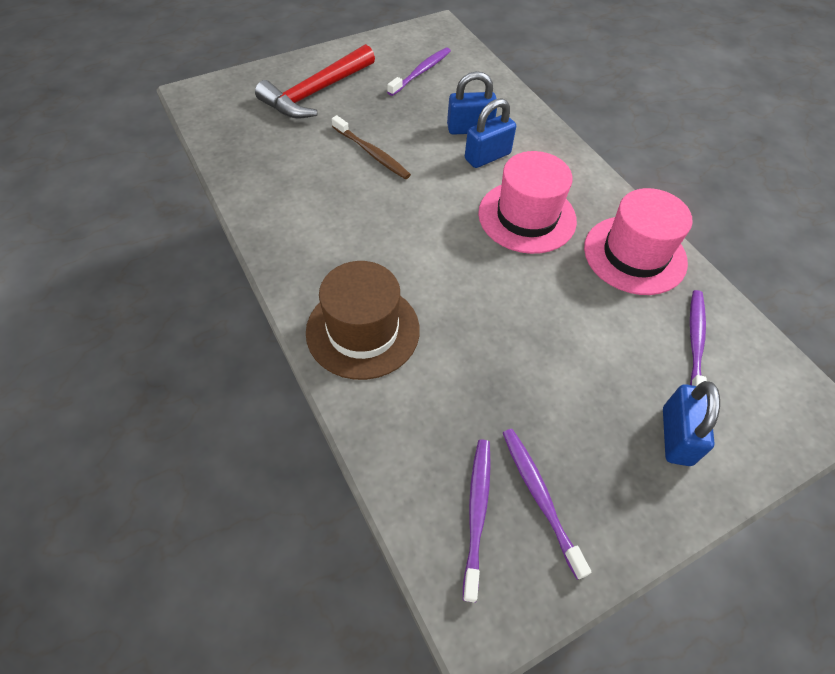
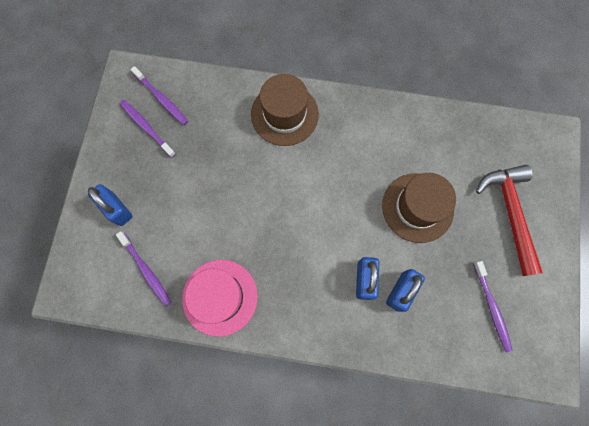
camera: 130 degrees right, 20 degrees up
(372, 153) = (417, 207): brown toothbrush -> brown hat
(527, 217) = (295, 259): pink hat -> none
(539, 496) = (146, 127): purple toothbrush -> purple toothbrush turned 150 degrees counterclockwise

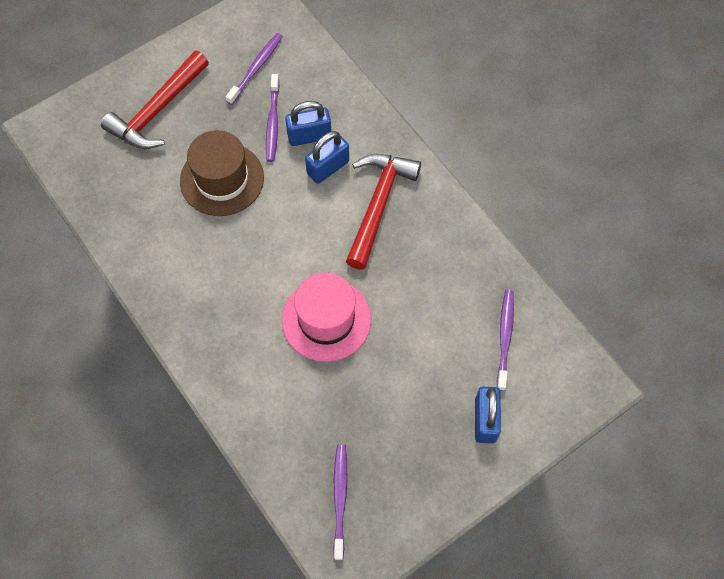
camera: 135 degrees left, 10 degrees down
(146, 127) = (384, 480): purple toothbrush -> purple toothbrush (273, 123)
(220, 297) = (459, 259): pink hat -> pink hat (326, 319)
(284, 114) = (239, 364): brown hat -> none
(307, 285) = (378, 204): none -> red hammer

